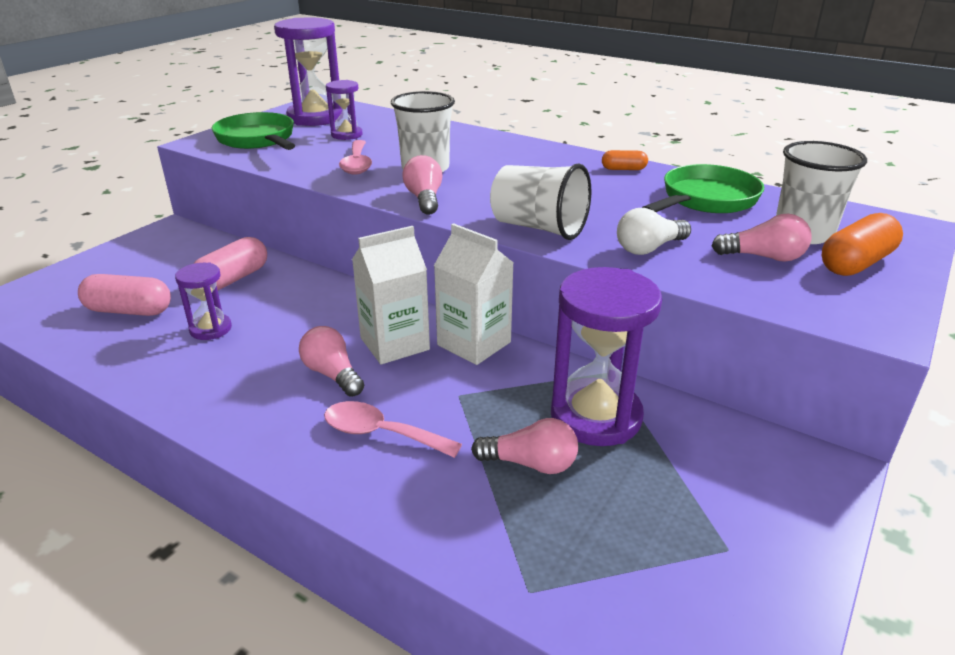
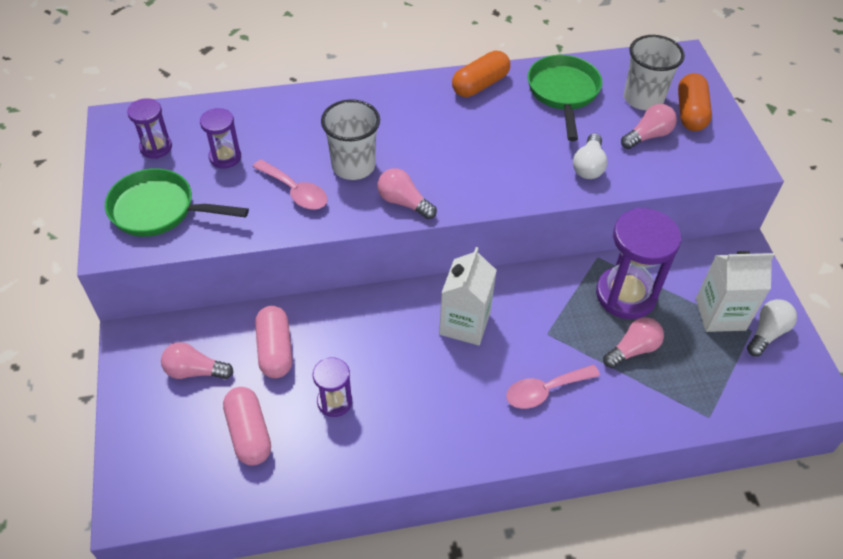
camera: 45 degrees left, 20 degrees up
(129, 311) = (249, 433): pink capsule -> pink capsule turned 75 degrees counterclockwise
(315, 117) = (156, 147): purple hourglass -> purple hourglass, size x0.53
(332, 374) = (463, 374): pink light bulb -> pink light bulb (195, 371)
(474, 343) = (507, 289): white carton -> white carton (720, 314)
(539, 228) = (510, 186): white cup -> none
(623, 169) = (480, 85): orange capsule -> orange capsule, size x1.79
(750, 567) = (767, 333): none -> white light bulb

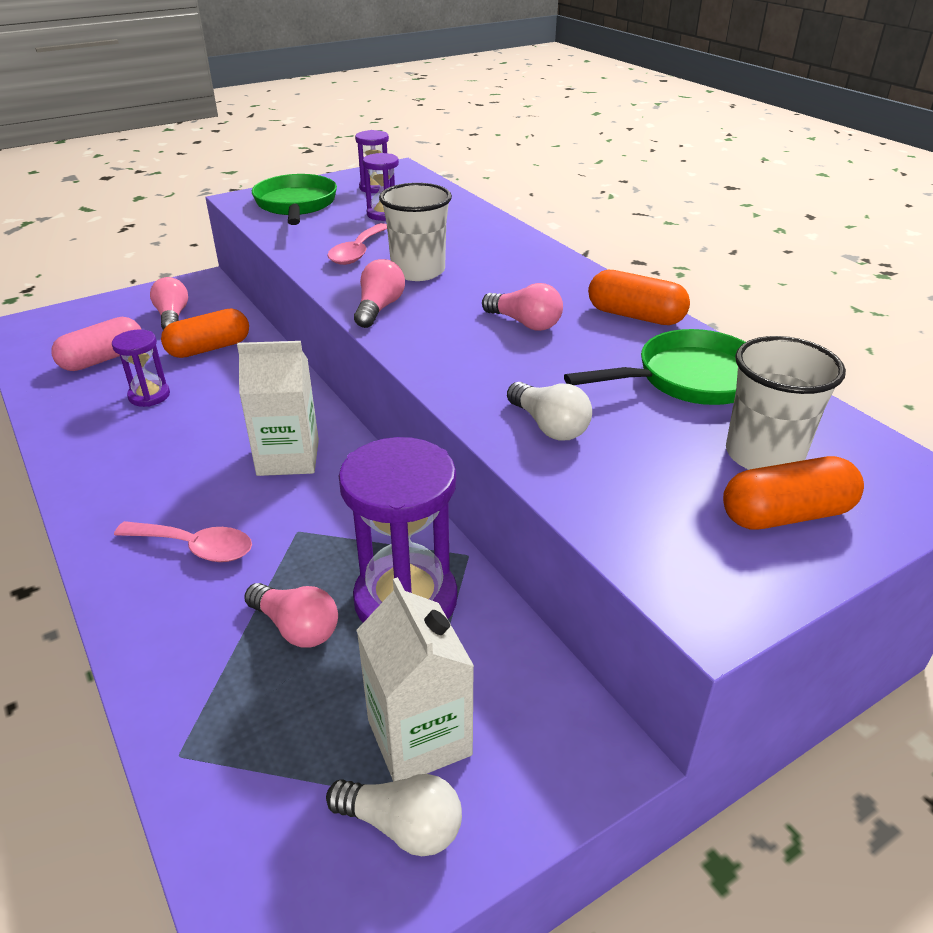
camera: 70 degrees right, 15 degrees down
(275, 350) = (209, 348): pink capsule -> orange capsule
(545, 391) = (195, 547): pink spoon -> pink spoon turned 150 degrees clockwise
(588, 166) = (549, 426): white light bulb -> white light bulb turned 120 degrees counterclockwise
(648, 136) = (673, 474): pink light bulb -> pink light bulb (525, 323)

